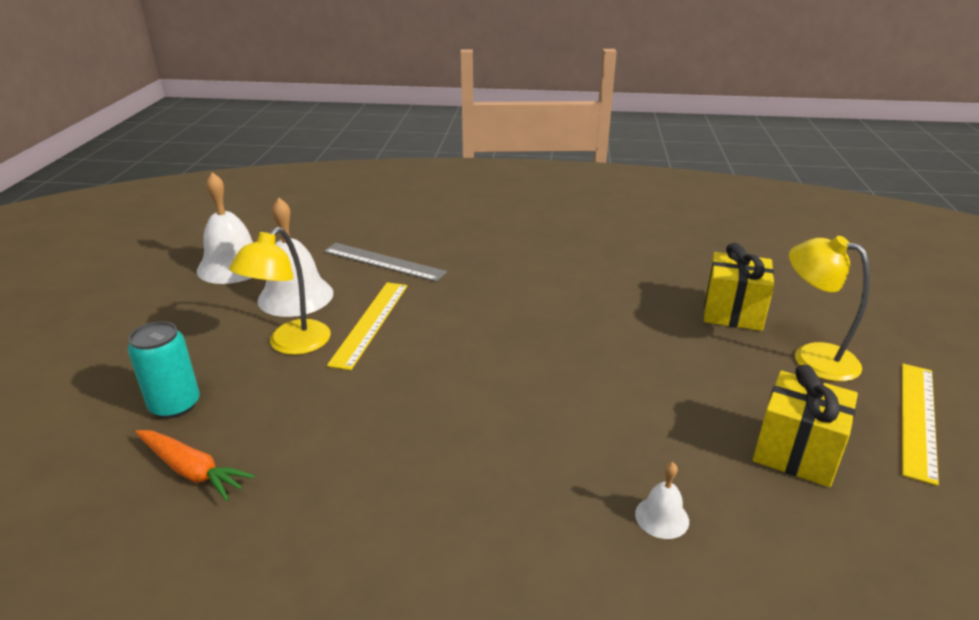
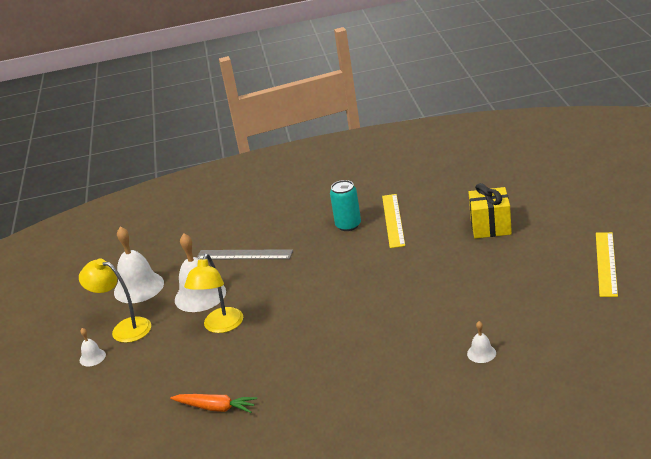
camera: 10 degrees left, 0 degrees up
(104, 337) = (92, 357): none -> white bell
(175, 405) = (176, 380): turquoise can -> turquoise can (348, 225)
(370, 323) = (263, 298): yellow ruler -> yellow ruler (393, 220)
(796, 452) = (543, 301): yellow gift -> none
(812, 357) = (544, 243): yellow lamp -> yellow lamp (124, 328)

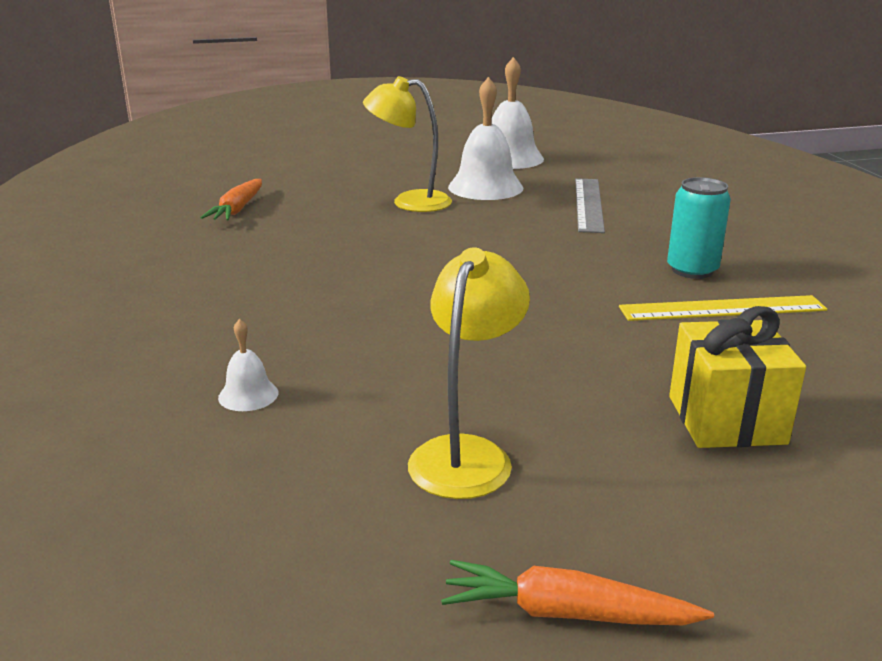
camera: 80 degrees right, 5 degrees down
(92, 357) = (371, 151): white bell -> none
(124, 328) = (422, 159): yellow lamp -> yellow lamp (467, 454)
(606, 263) = (566, 613): yellow ruler -> orange carrot

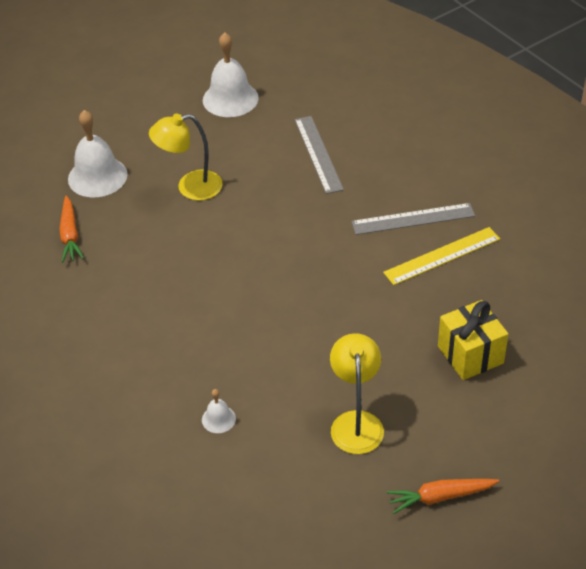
camera: 20 degrees left, 20 degrees up
(485, 187) = (234, 150): white bell -> white bell (97, 176)
(692, 270) = (413, 219): turquoise can -> grey ruler

